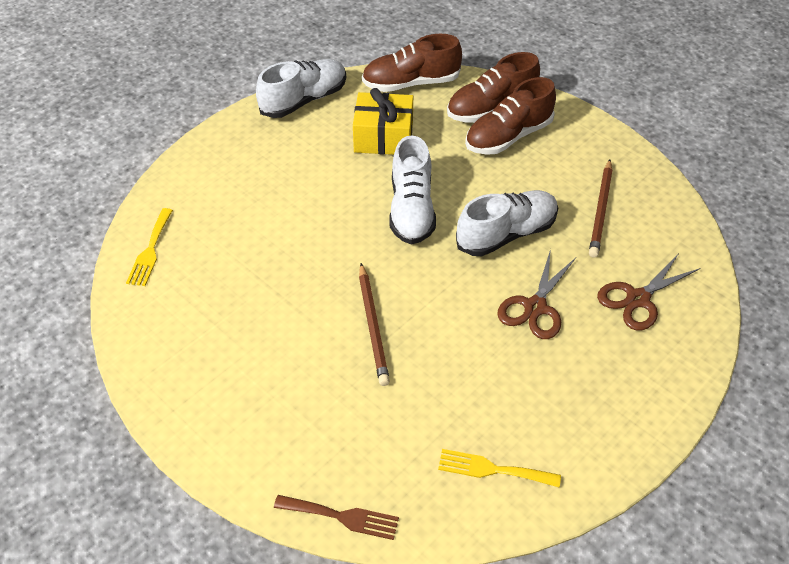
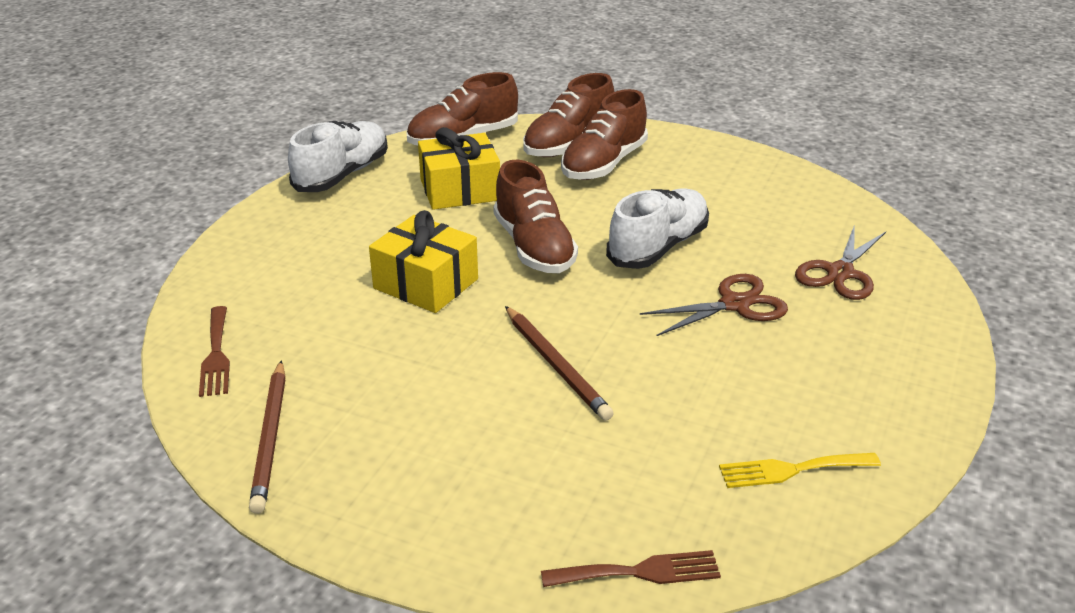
camera: 20 degrees left, 15 degrees down
(150, 250) = (216, 355): yellow fork -> brown fork
(316, 224) = (426, 284): none -> yellow gift
(411, 210) = (534, 247): white shoe -> brown shoe
(535, 307) = (734, 304): brown scissors -> brown scissors turned 120 degrees counterclockwise
(601, 210) = (747, 206): brown pencil -> brown pencil (271, 438)

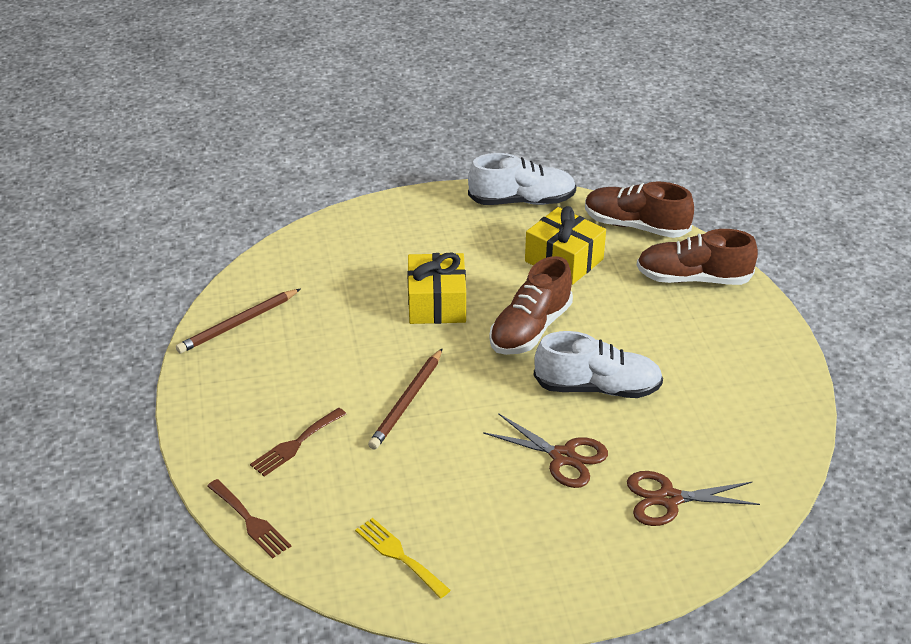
camera: 55 degrees right, 5 degrees up
(216, 355) = (287, 263): brown fork -> brown fork (296, 444)
(603, 164) = (684, 309): brown shoe -> none

